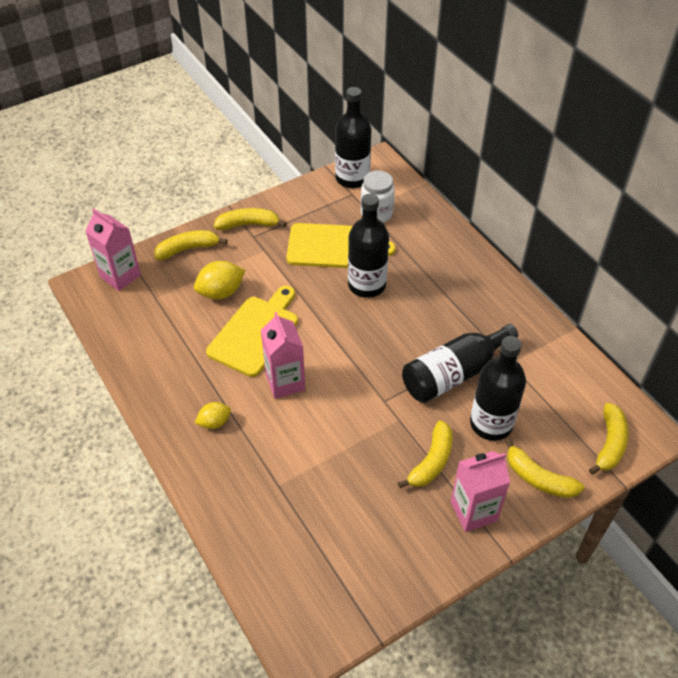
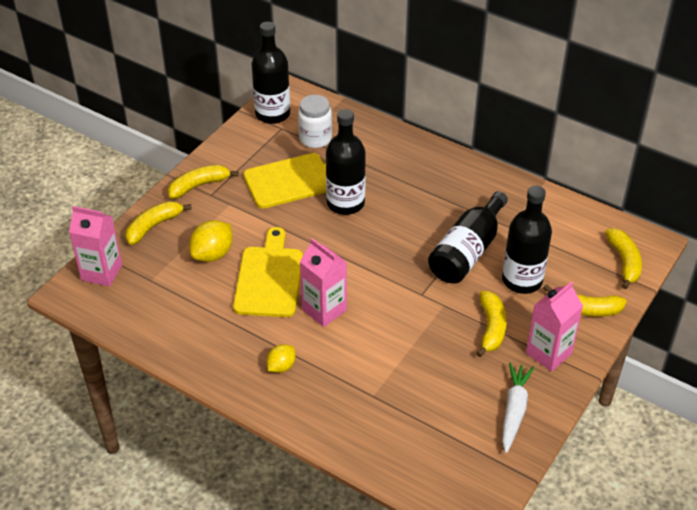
camera: 25 degrees left, 5 degrees down
(403, 557) = (514, 410): none -> white carrot

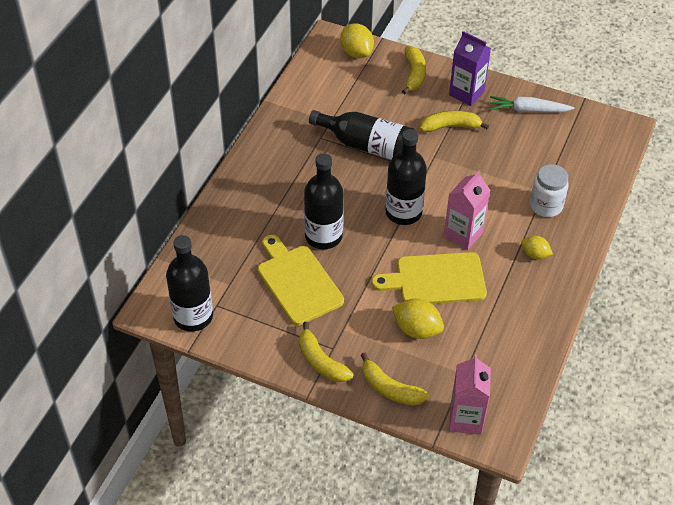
camera: 100 degrees left, 5 degrees up
(315, 139) = (230, 273): white jar -> white jar (546, 206)
(522, 280) = (393, 111): black bottle -> black bottle (403, 212)
(548, 353) = (466, 93): pink carton -> purple carton
(624, 262) = (356, 52): yellow banana -> yellow lemon

